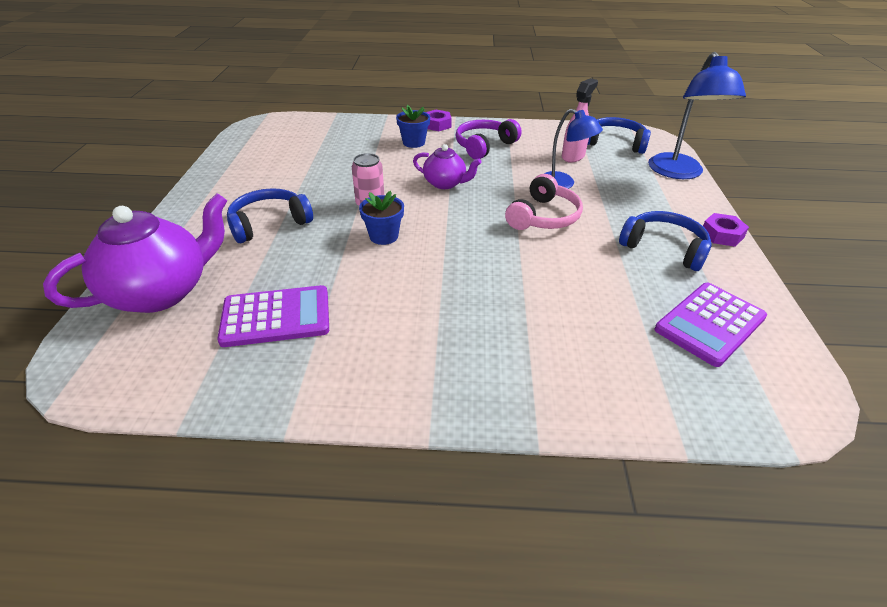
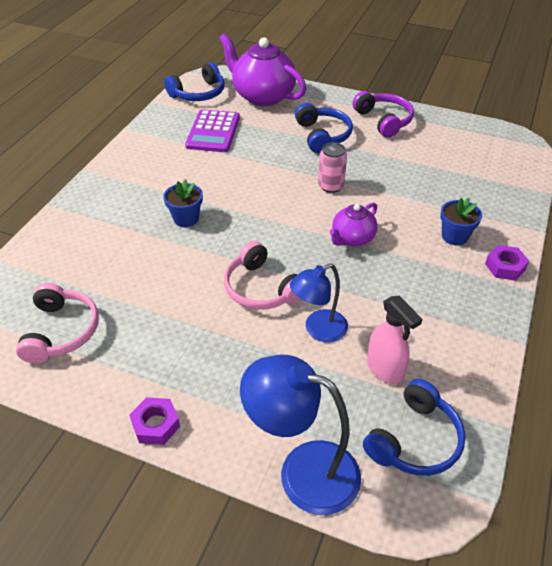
camera: 110 degrees right, 5 degrees up
(162, 292) = (262, 96): purple teapot -> purple teapot turned 150 degrees clockwise
(383, 236) = (278, 185): blue flower pot -> blue flower pot (186, 218)
(484, 146) = (434, 292): purple headphones -> purple headphones (384, 120)
(664, 248) = (165, 357): blue headphones -> blue headphones (198, 93)
(710, 324) = (61, 331): purple calculator -> pink headphones

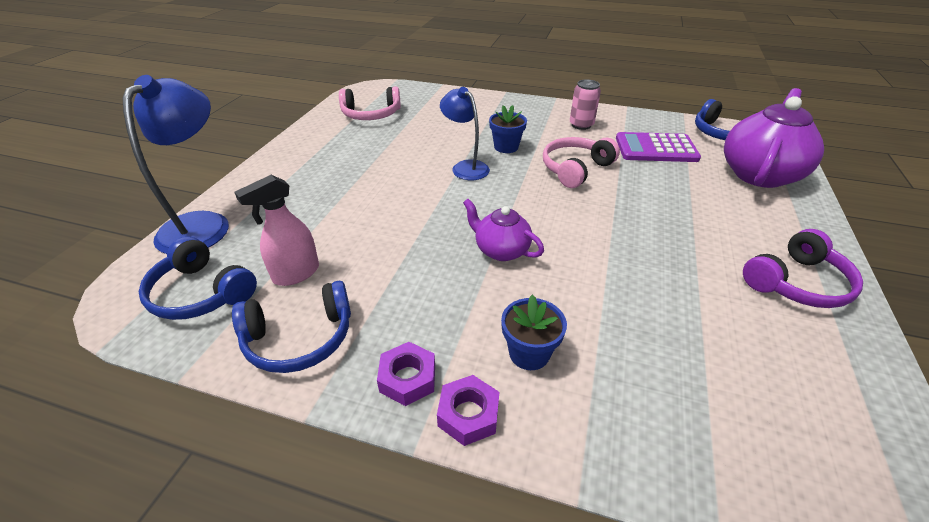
camera: 85 degrees right, 5 degrees down
(156, 425) = (276, 157): purple nut -> purple nut (407, 378)
(261, 288) = (415, 192): pink headphones -> pink headphones (575, 169)
(318, 330) = (357, 228): blue lamp -> blue lamp (465, 167)
(323, 135) = (706, 223): blue headphones -> blue headphones (299, 338)
(331, 186) = (597, 232): pink can -> pink can (581, 125)

